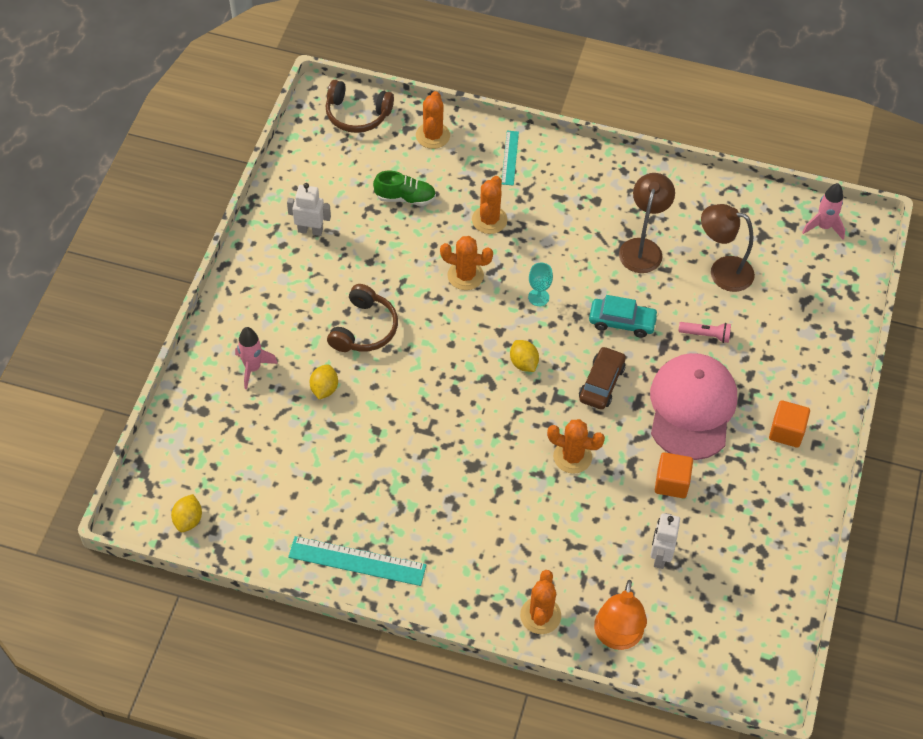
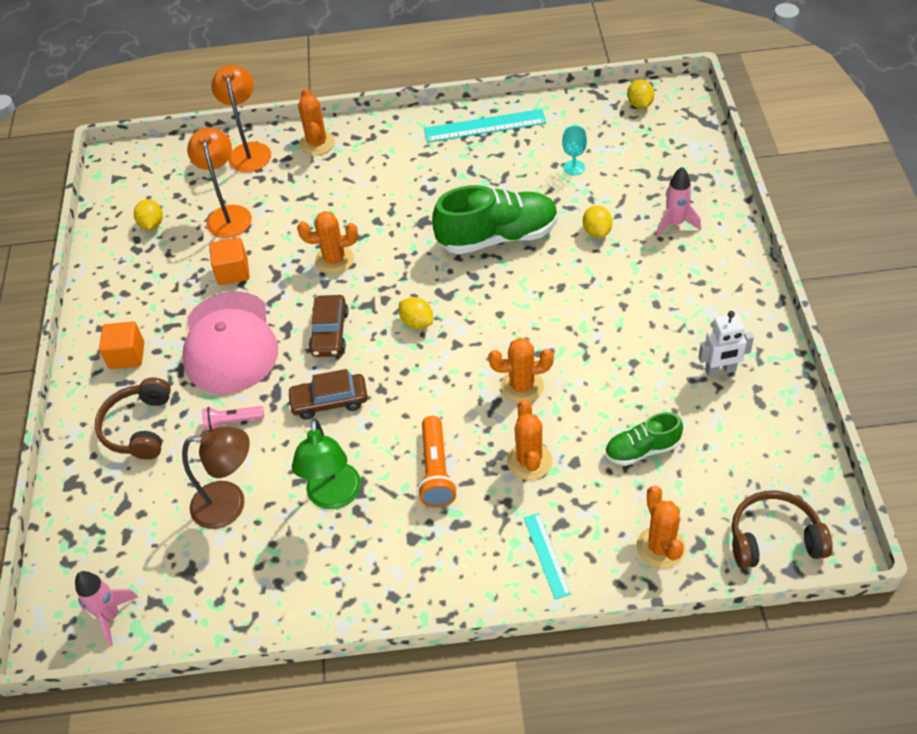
camera: 165 degrees right, 5 degrees down
(364, 329) = (594, 295): brown headphones -> brown headphones (139, 427)
(414, 419) = (498, 237): none -> green shoe
(538, 297) = (431, 393): turquoise goblet -> turquoise goblet (574, 168)
(560, 238) = (436, 471): none -> orange flashlight
(622, 322) = (329, 401): turquoise car -> brown car
(642, 248) = (334, 497): brown lamp -> green lamp
(660, 556) = (228, 214): white robot -> orange lamp
(741, 577) = (152, 224): none -> yellow lemon

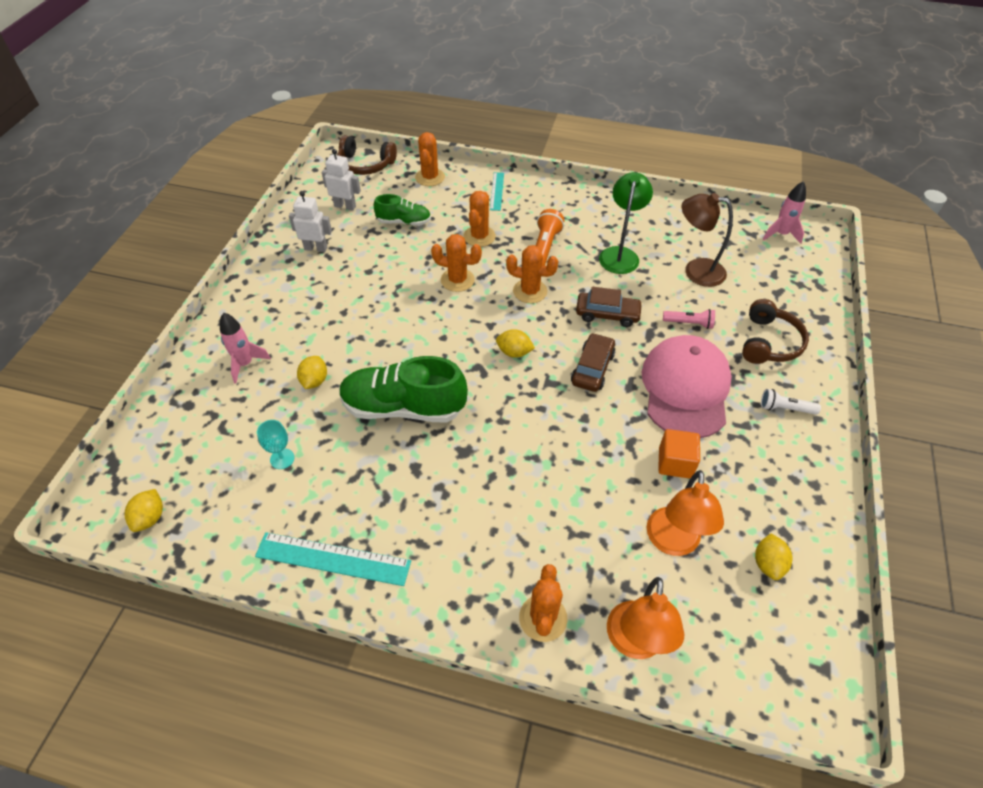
camera: 165 degrees left, 0 degrees up
(127, 355) = (785, 408): orange cube -> white flashlight
(334, 260) = (568, 439): orange cactus -> orange cactus (530, 291)
(417, 322) = (514, 352): yellow lemon -> yellow lemon turned 45 degrees counterclockwise
(738, 448) = (345, 206): none -> white robot

